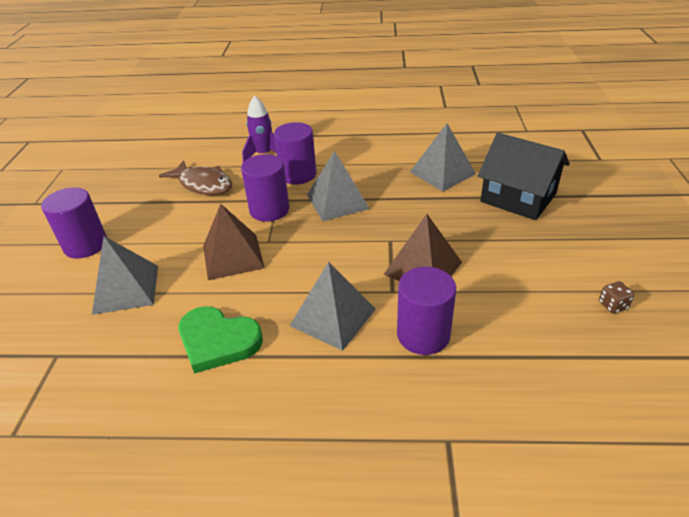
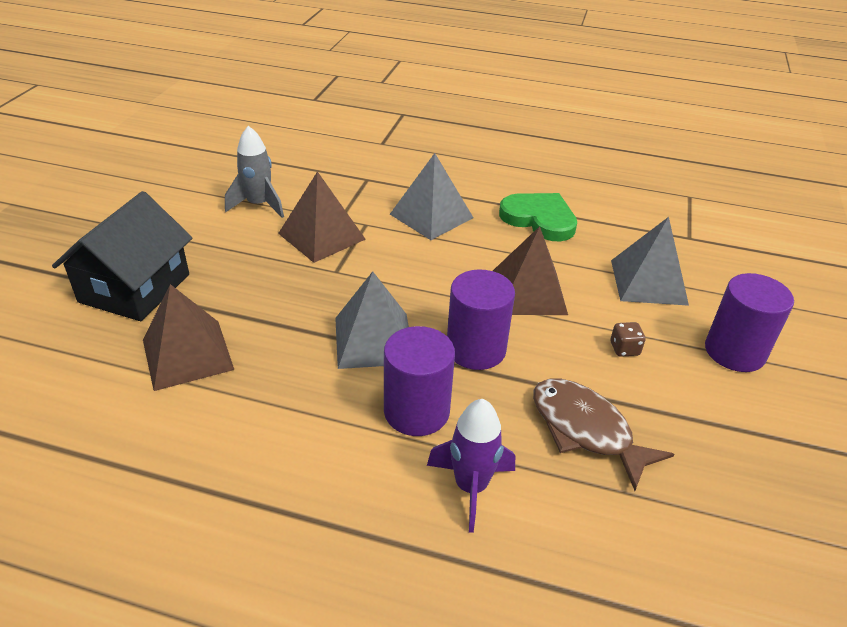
camera: 170 degrees left, 0 degrees up
(423, 335) = (360, 190): purple cylinder -> none
(442, 173) = (187, 354): grey pyramid -> brown pyramid
(506, 288) = (259, 205): none -> grey rocket
(518, 198) = (135, 288): black house -> black house turned 60 degrees clockwise
(612, 305) = (187, 177): brown dice -> brown dice (624, 349)

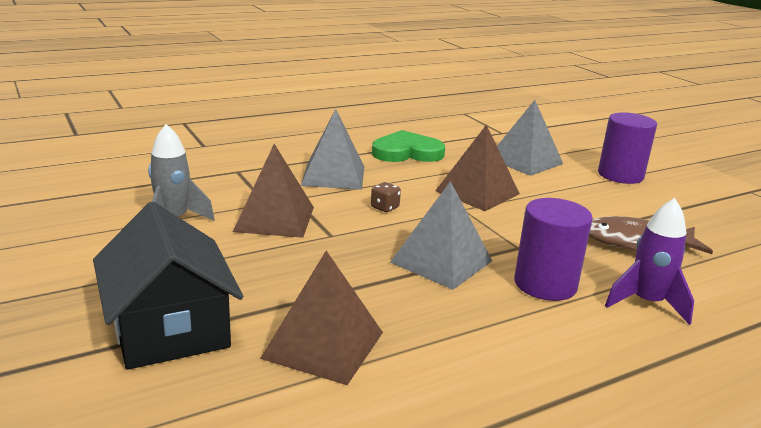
camera: 45 degrees left, 15 degrees down
(476, 349) = (509, 234): purple cylinder -> none
(624, 349) = (577, 197): brown dice -> brown dice (385, 207)

